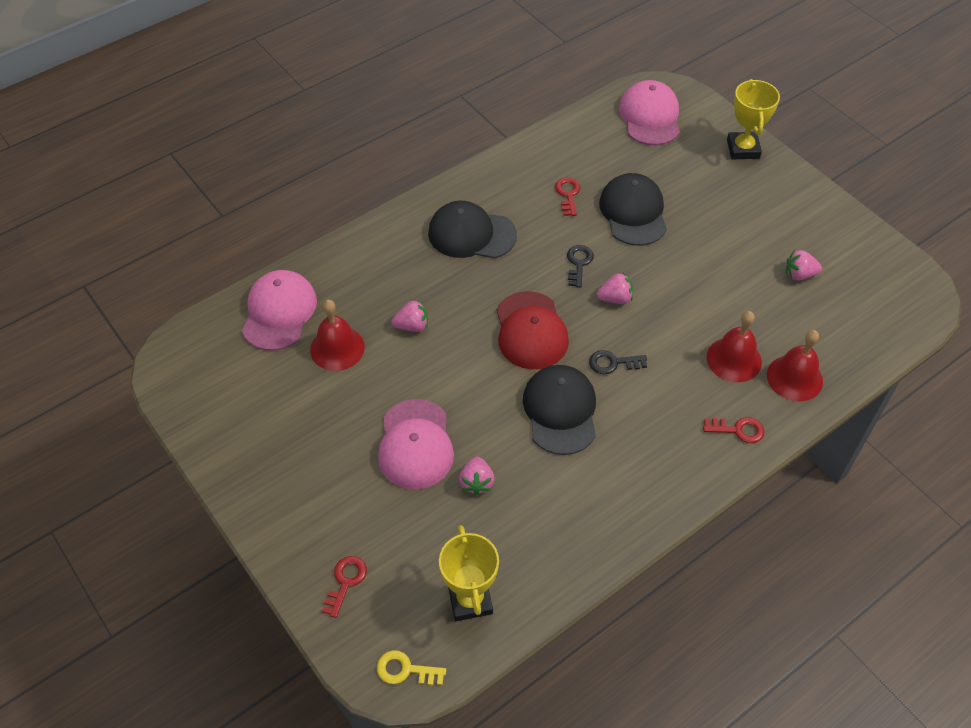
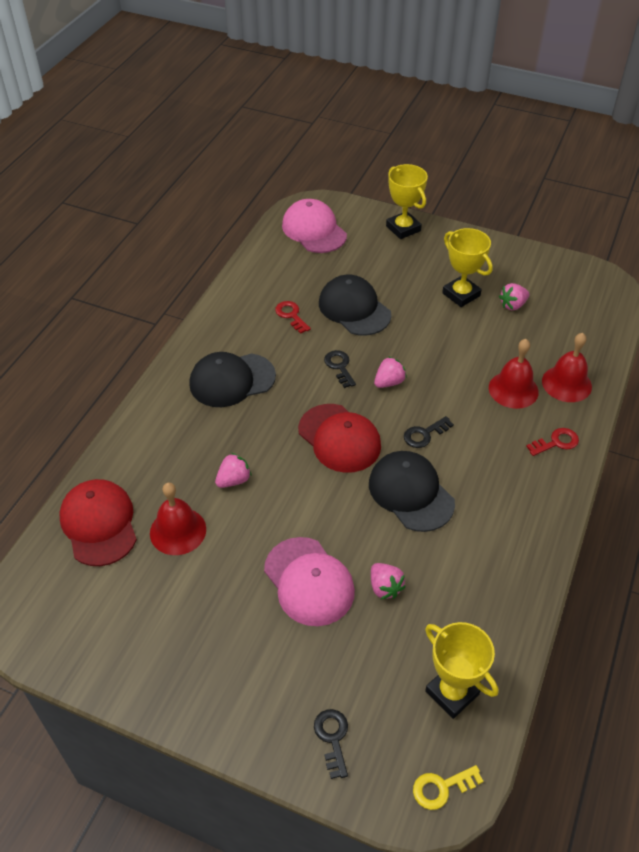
camera: 30 degrees left, 5 degrees down
(279, 312) = (99, 524): pink cap -> red cap
(345, 582) = (332, 738): red key -> black key
(752, 241) = (461, 294): none -> yellow trophy

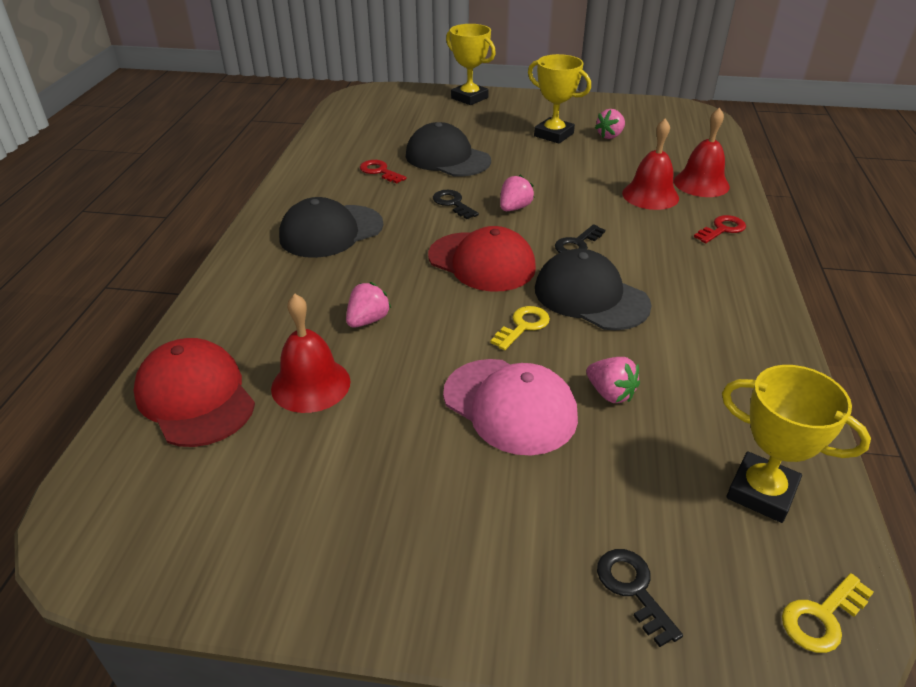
camera: 15 degrees left, 10 degrees down
(314, 230) = (377, 109): pink cap -> none
(346, 511) = (523, 326): none -> yellow key

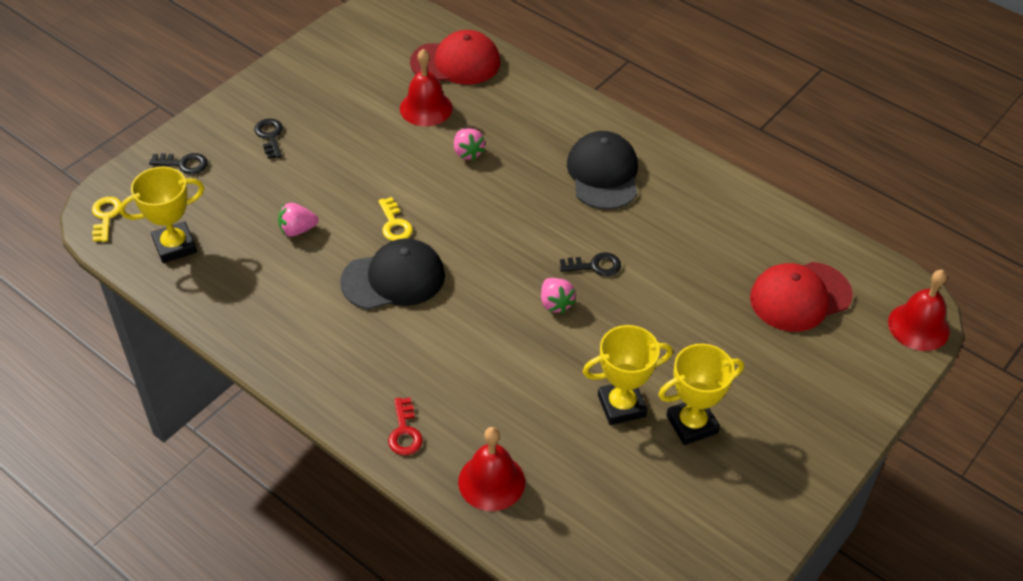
camera: 120 degrees right, 10 degrees up
(379, 171) = (695, 242): red key -> none
(447, 158) = (691, 304): black cap -> none
(469, 98) = (851, 402): yellow trophy -> yellow trophy (621, 406)
(482, 262) = (489, 241): red cap -> red cap (800, 297)
(510, 406) = (330, 181): pink cap -> none
(577, 244) = (466, 312): black key -> black key (270, 136)
(610, 136) = (655, 477): pink strawberry -> none
(650, 195) = (502, 420): red bell -> red bell (918, 326)

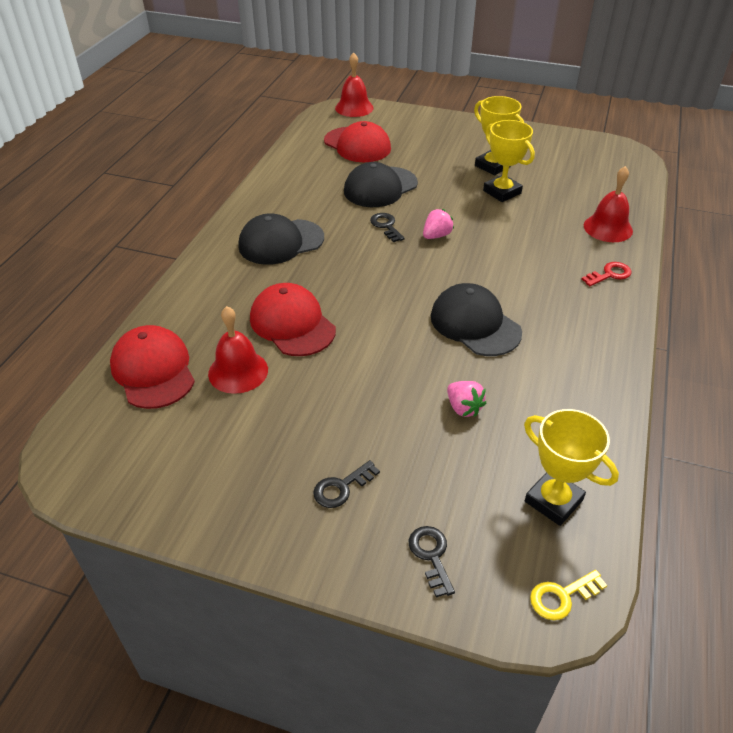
camera: 110 degrees left, 5 degrees down
(394, 224) = (412, 343): yellow key -> none
(467, 153) = (292, 324): pink strawberry -> red cap
(681, 287) = (380, 187): none -> black cap

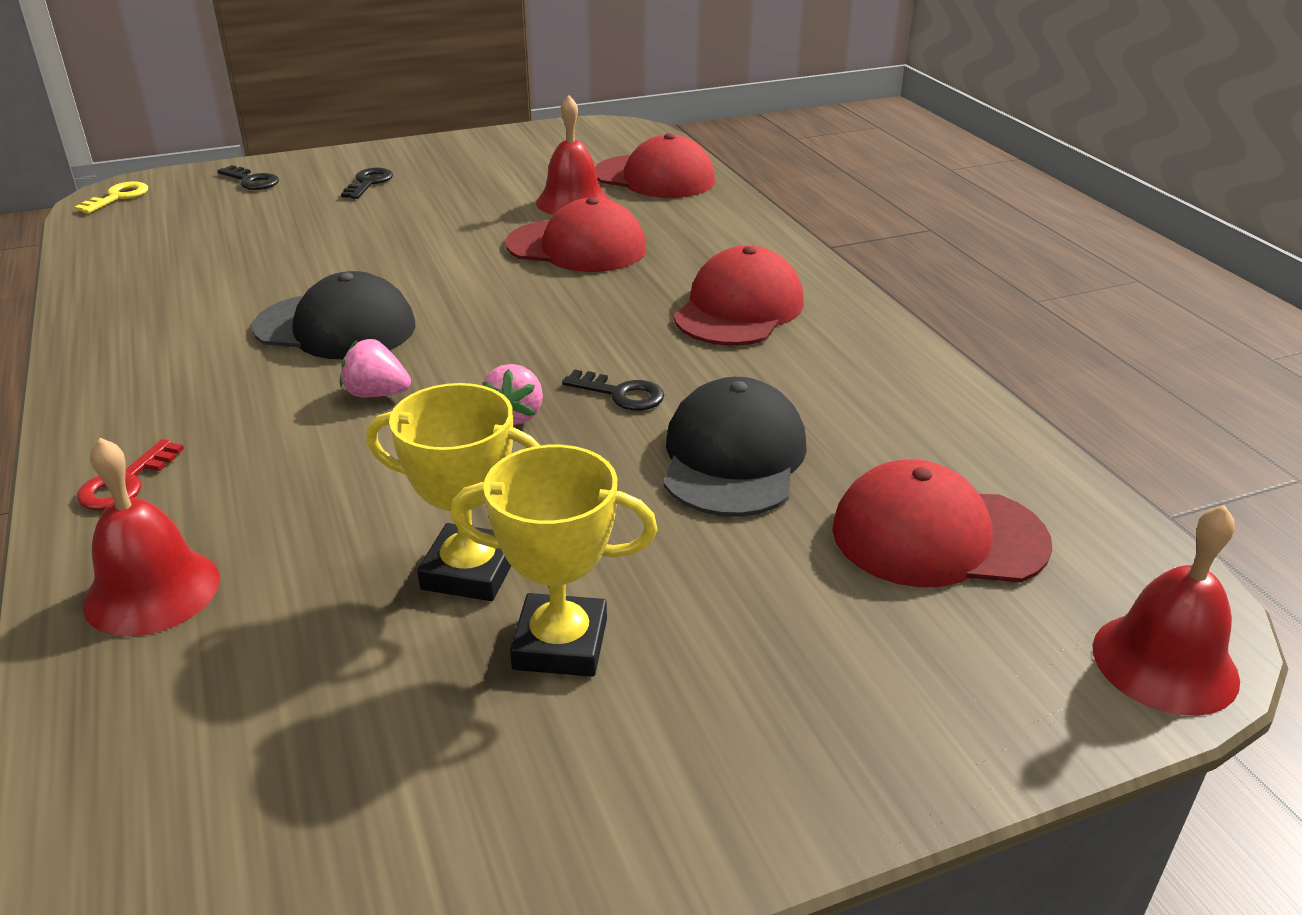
camera: 140 degrees right, 10 degrees down
(281, 242) = (739, 309): black cap -> red cap
(463, 408) = (289, 256): pink strawberry -> pink strawberry (377, 394)
(553, 501) = (145, 234): yellow trophy -> none

